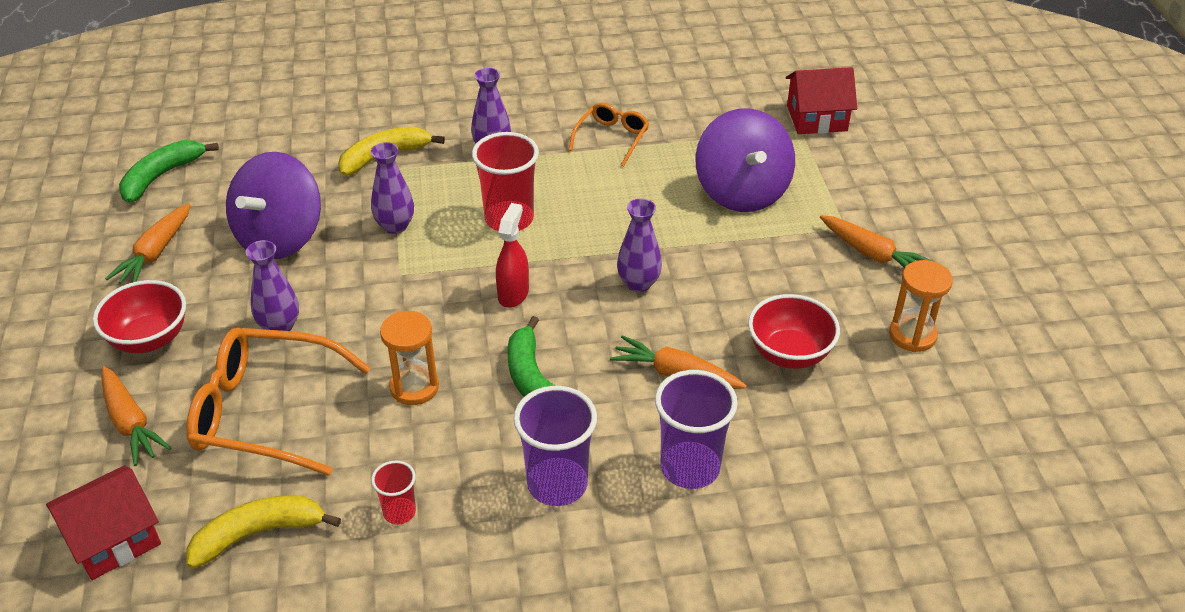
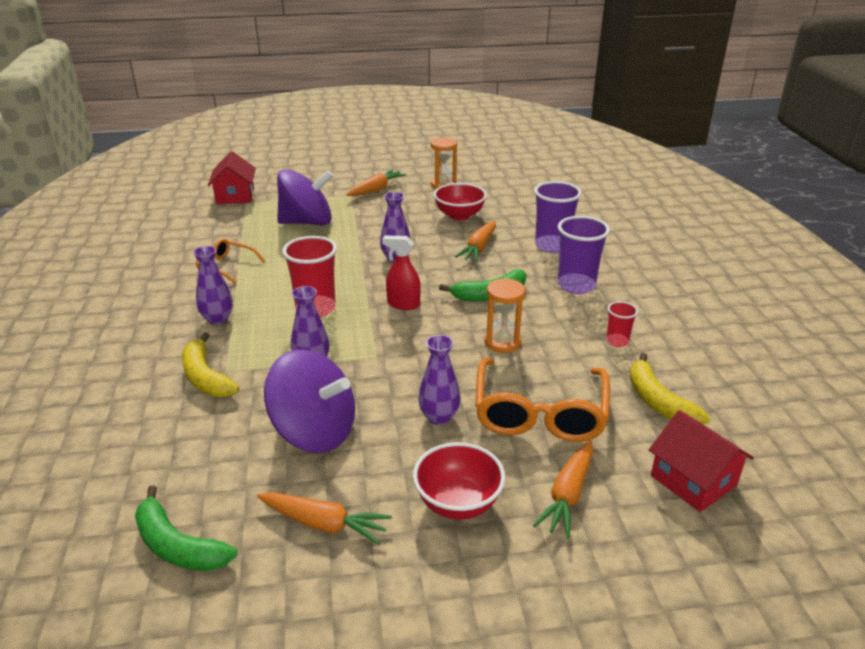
camera: 90 degrees left, 10 degrees down
(131, 423) = (568, 495): orange carrot -> orange carrot turned 150 degrees clockwise

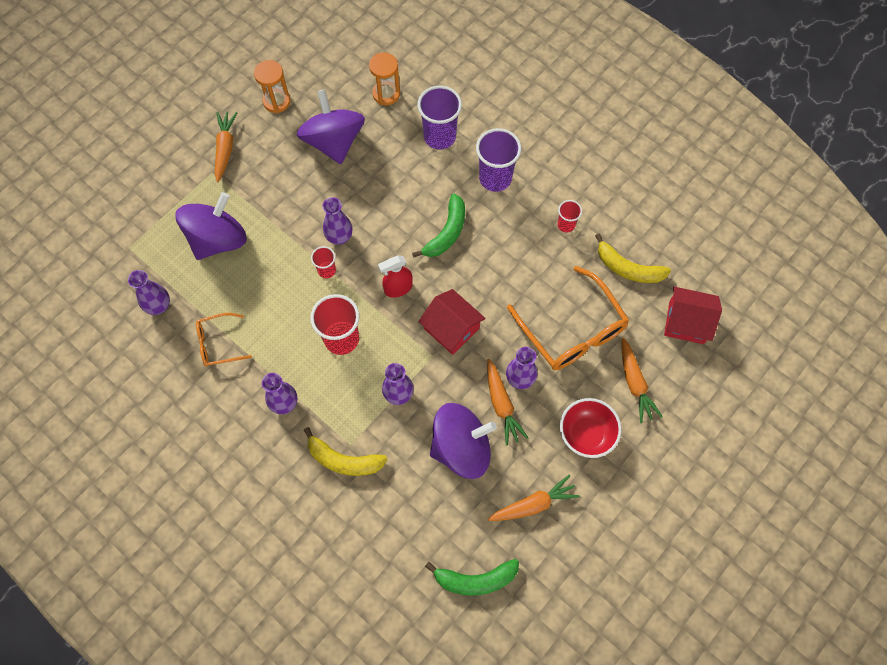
camera: 40 degrees left, 35 degrees up
(220, 232) = (159, 306): none -> purple vase
(235, 196) = (108, 246): red house -> red house (451, 328)
(360, 269) = (327, 270): none -> red cup
(459, 215) = (334, 142): red bowl -> purple spinning top
(479, 248) = (389, 178): orange carrot -> orange carrot (502, 405)
(502, 342) = (498, 279): orange hourglass -> orange hourglass (386, 94)

